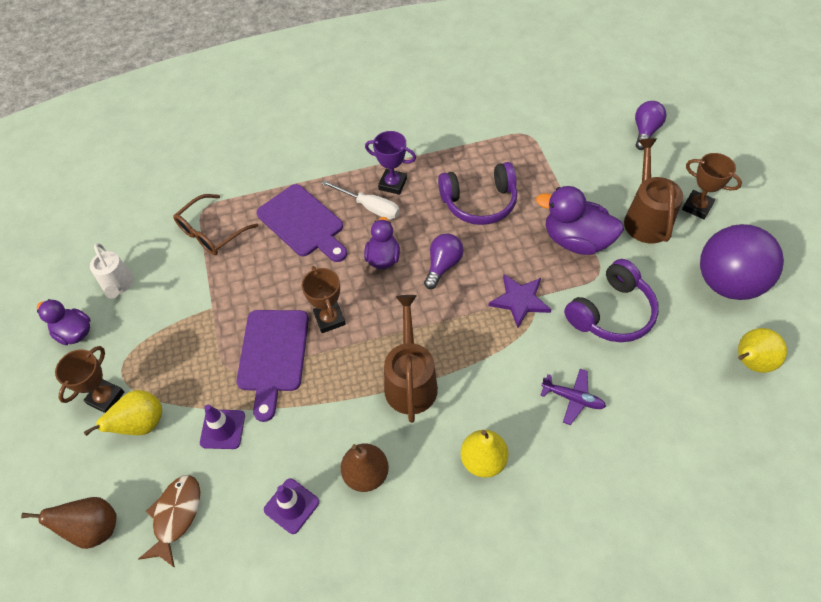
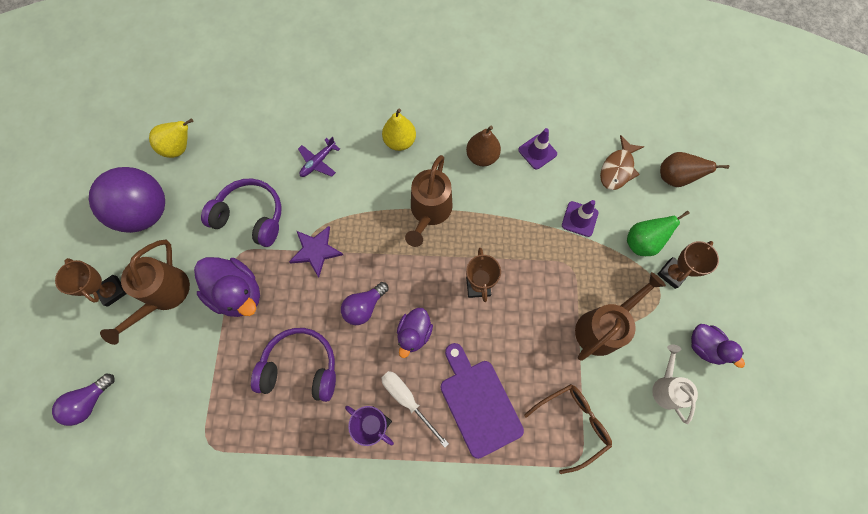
camera: 165 degrees left, 15 degrees up
(142, 424) = (642, 242): yellow pear -> green pear
(186, 319) = (603, 327): none -> brown watering can
(273, 355) = (532, 267): purple cutting board -> none
(573, 398) = (318, 162): purple plane -> purple plane turned 90 degrees counterclockwise
(611, 312) = (251, 217): purple headphones -> purple headphones turned 45 degrees clockwise

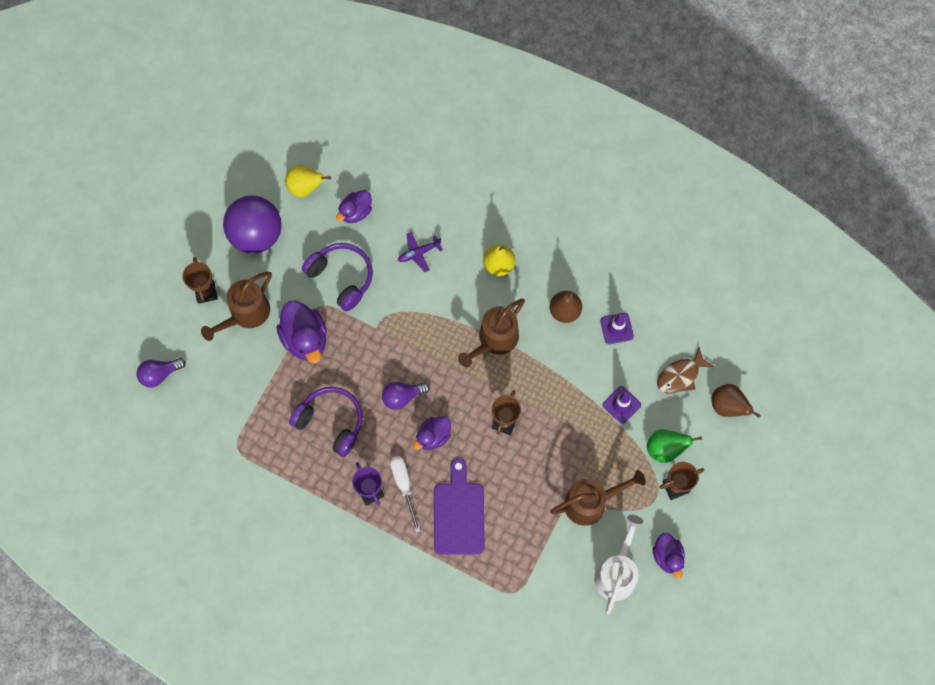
camera: 25 degrees right, 0 degrees up
(239, 150) = (356, 212): none -> purple duck
(316, 251) = (383, 331): purple star -> none
(571, 423) = (525, 563): brown glasses -> none
(666, 387) = (617, 572): white watering can -> white watering can, size x1.50

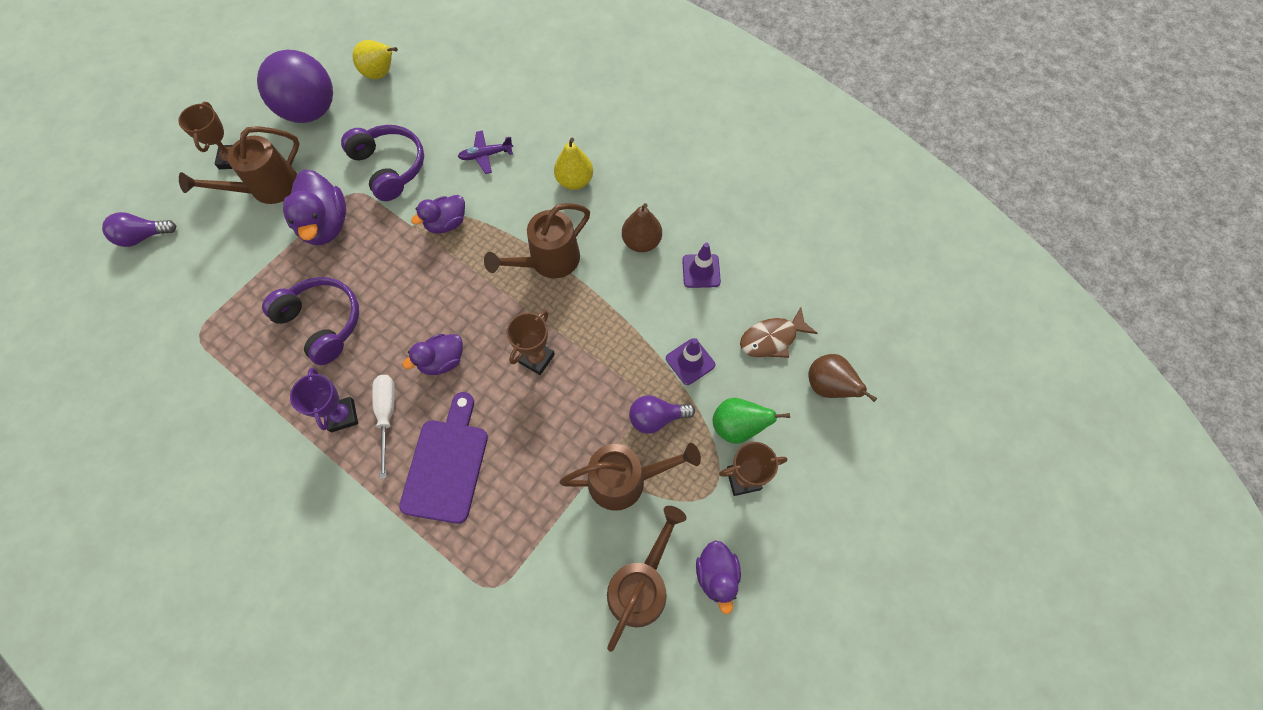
camera: 10 degrees right, 5 degrees down
(356, 212) = (428, 105): purple duck -> purple duck (446, 223)
(402, 397) = (419, 307): purple light bulb -> purple light bulb (656, 418)
(617, 572) = (641, 584): white watering can -> brown watering can

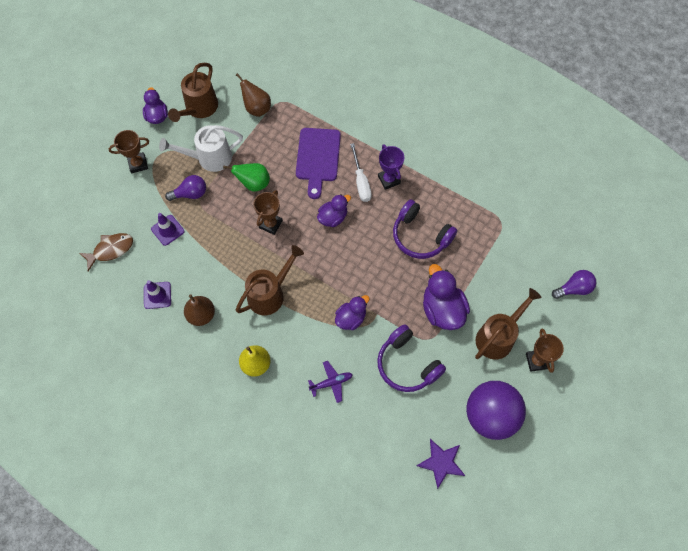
camera: 175 degrees right, 0 degrees up
(381, 74) = (441, 463): yellow pear -> purple star
(625, 480) = (209, 158): brown watering can -> white watering can
(737, 427) = (139, 192): green pear -> green pear (253, 183)
(828, 386) = (77, 221): brown pear -> brown pear (257, 108)

